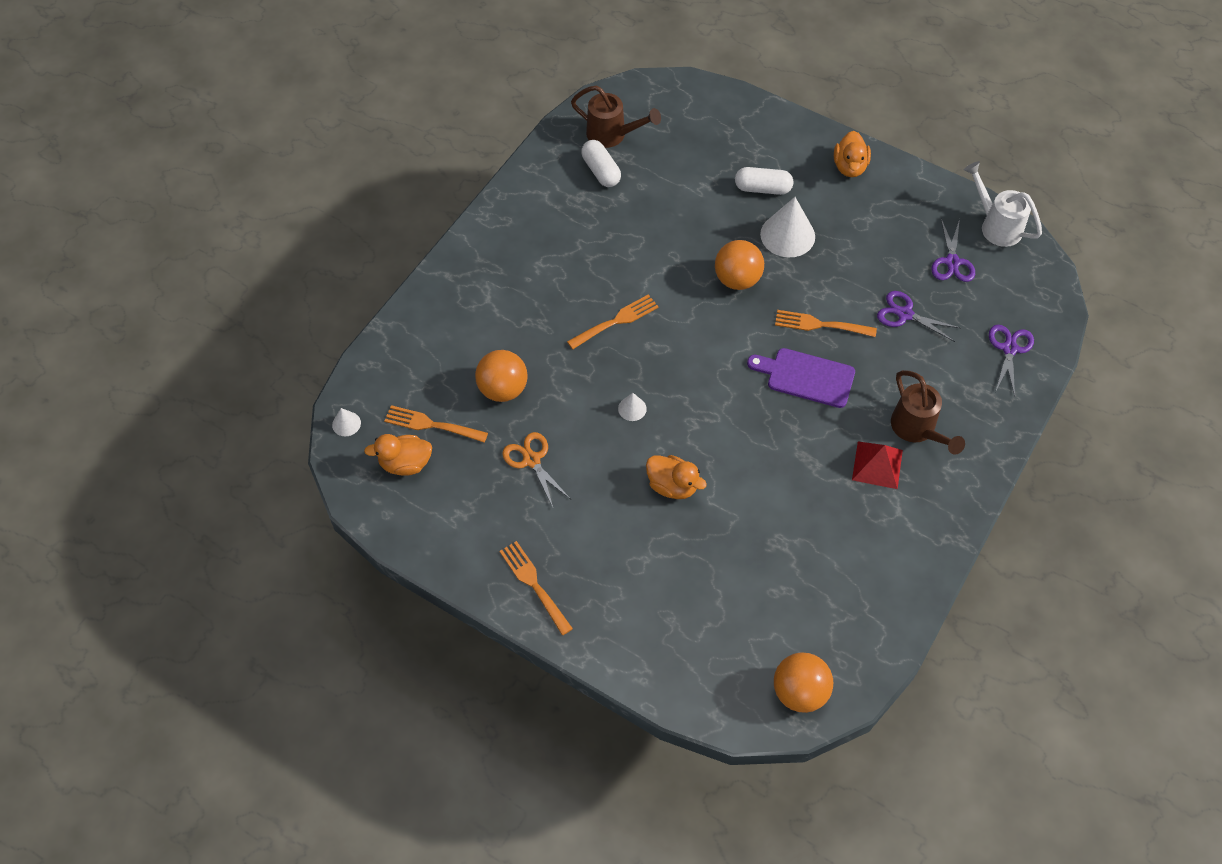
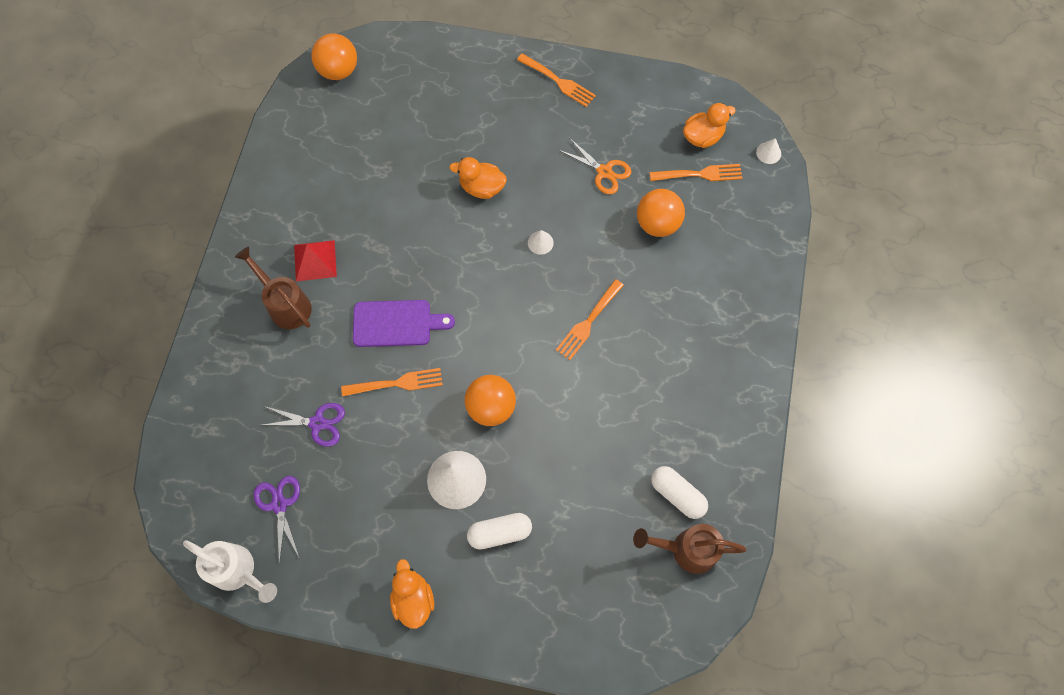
camera: 160 degrees right, 10 degrees up
(1009, 349) = (210, 418): purple scissors -> none

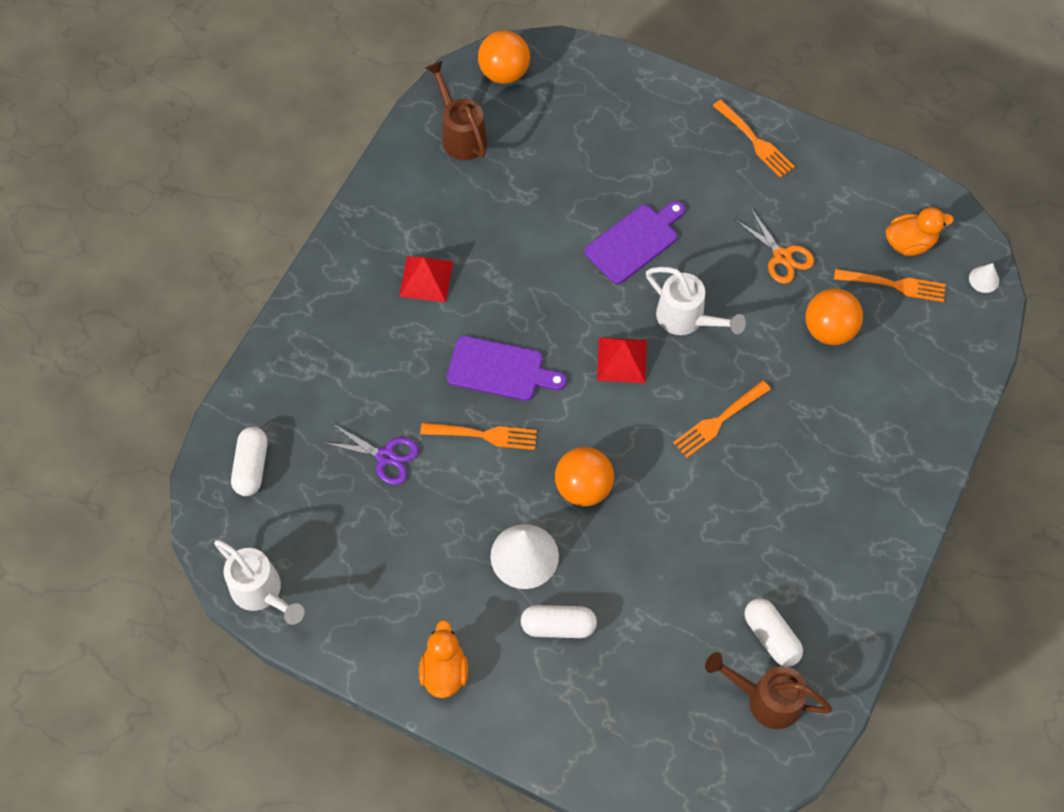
camera: 15 degrees right, 5 degrees down
(203, 462) = (251, 467): none -> white capsule
(279, 504) = (323, 533): purple scissors -> none
(286, 304) = (382, 319): brown watering can -> brown watering can (461, 135)
(481, 187) = (635, 241): orange duck -> purple cutting board
(496, 290) = (622, 360): none -> red pyramid
(540, 242) = (686, 319): white cone -> white watering can

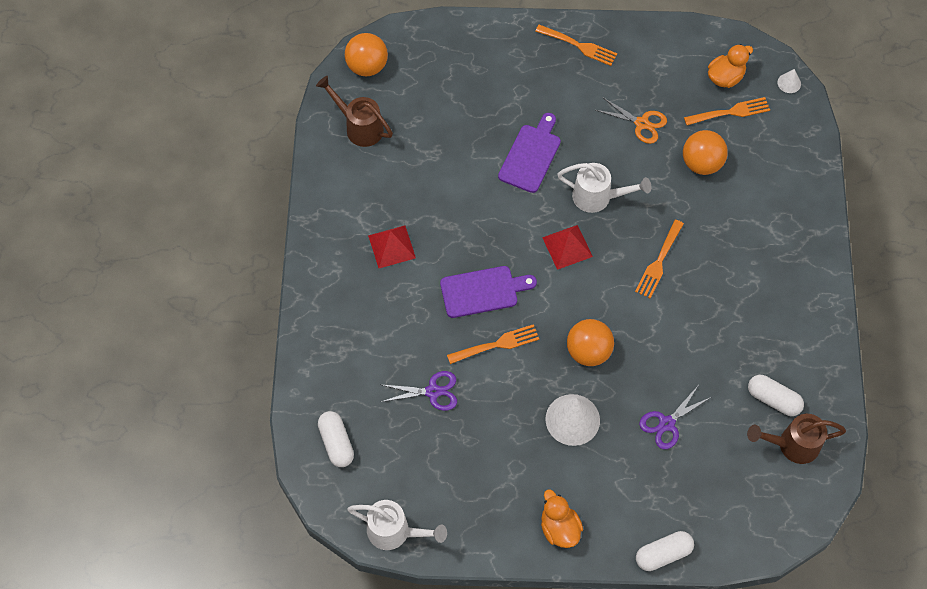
camera: 25 degrees left, 0 degrees up
(558, 626) = (623, 458): white capsule -> white capsule (663, 554)
(630, 609) = (667, 423): none -> purple scissors

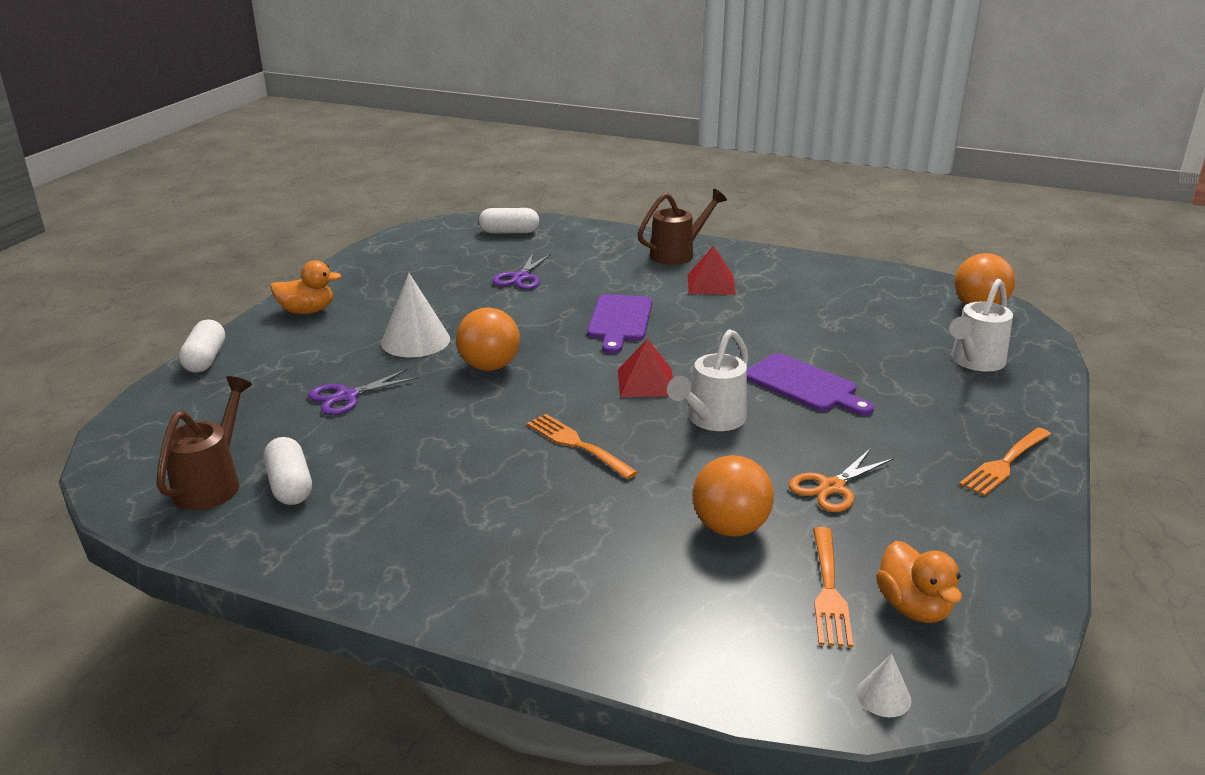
camera: 110 degrees right, 35 degrees down
(359, 127) = (885, 291): brown watering can -> brown watering can (677, 254)
(395, 532) = (398, 242): white watering can -> white watering can (974, 362)
(497, 344) = (546, 317): orange fork -> none
(667, 423) = (347, 396): purple scissors -> purple scissors turned 105 degrees counterclockwise
(773, 399) = (290, 486): white capsule -> white capsule turned 75 degrees counterclockwise

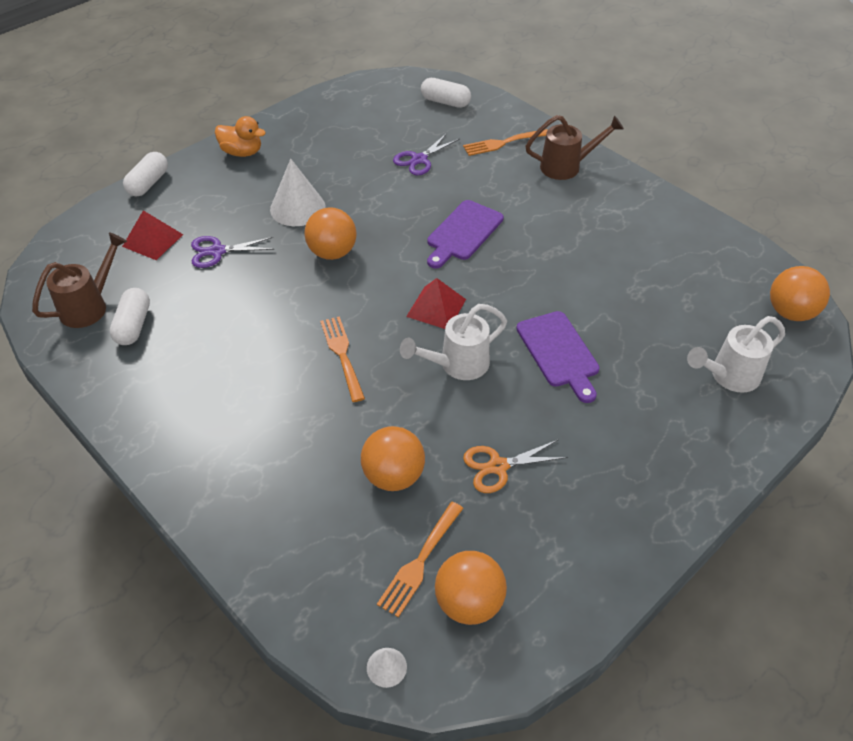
camera: 25 degrees right, 20 degrees up
(711, 284) = (568, 212): red pyramid -> red pyramid (152, 240)
(913, 607) = (469, 602): orange duck -> orange ball
(1004, 463) = (659, 495): orange fork -> orange fork (503, 143)

